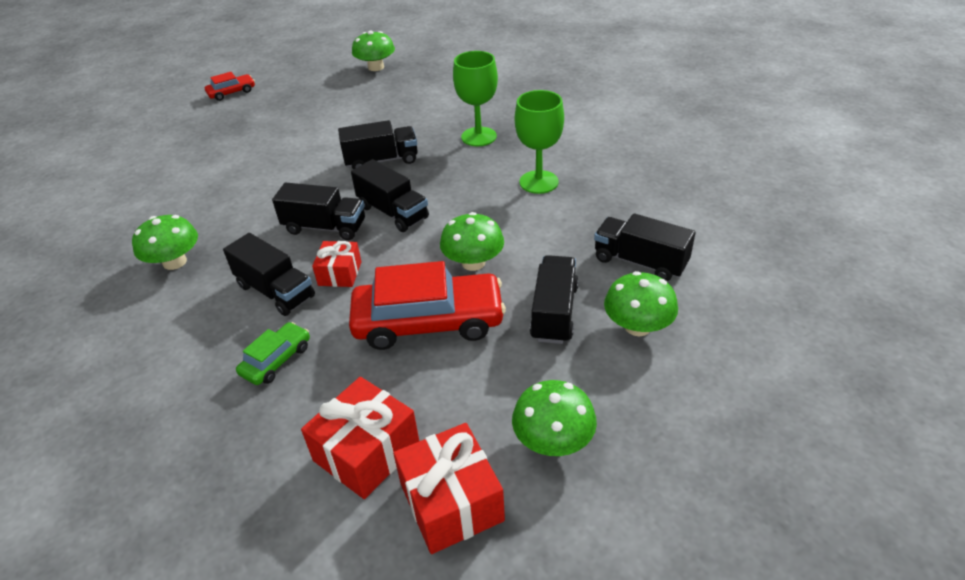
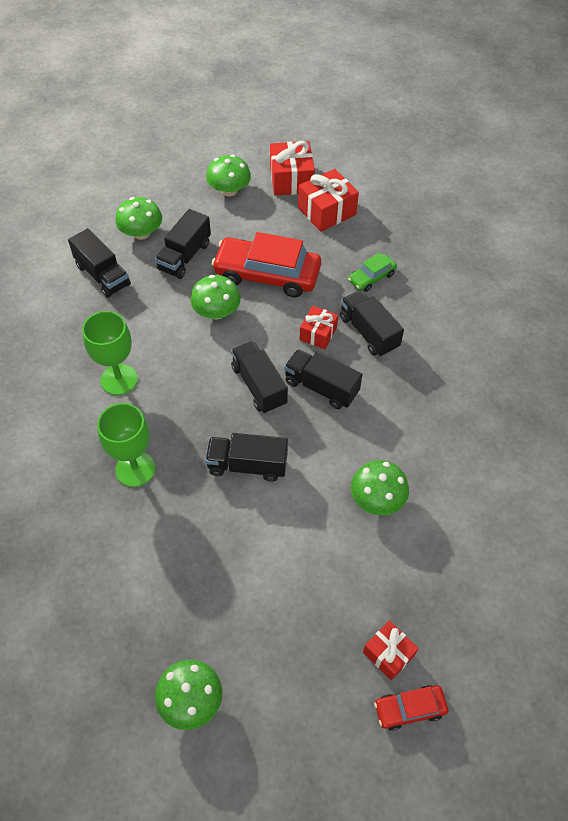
camera: 165 degrees left, 15 degrees up
(175, 262) = (451, 389): green mushroom -> green mushroom (377, 499)
(246, 106) = (388, 653): none -> red gift

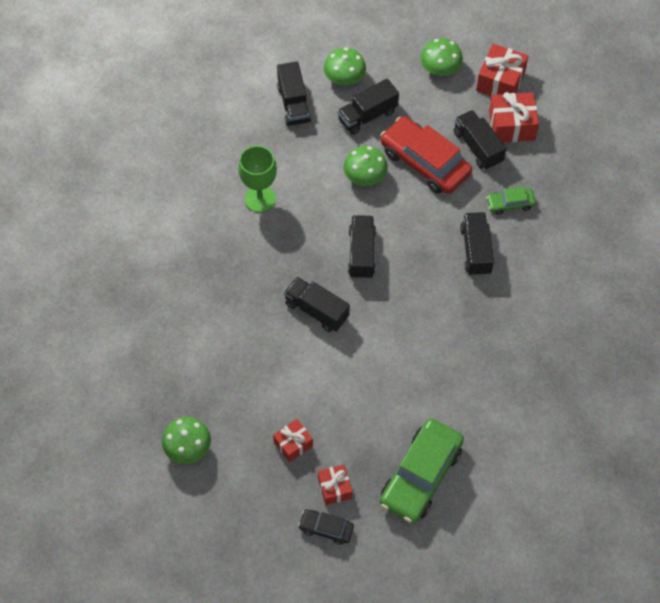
camera: 30 degrees right, 5 degrees up
(135, 469) = (235, 274): green goblet -> none
(318, 333) = (434, 232): red gift -> red gift (293, 444)
(321, 387) = (408, 277): black truck -> black truck (477, 147)
(377, 499) = (396, 382): green mushroom -> none
(409, 709) = (326, 528): red car -> black car
(469, 587) = (420, 475): none -> green car

